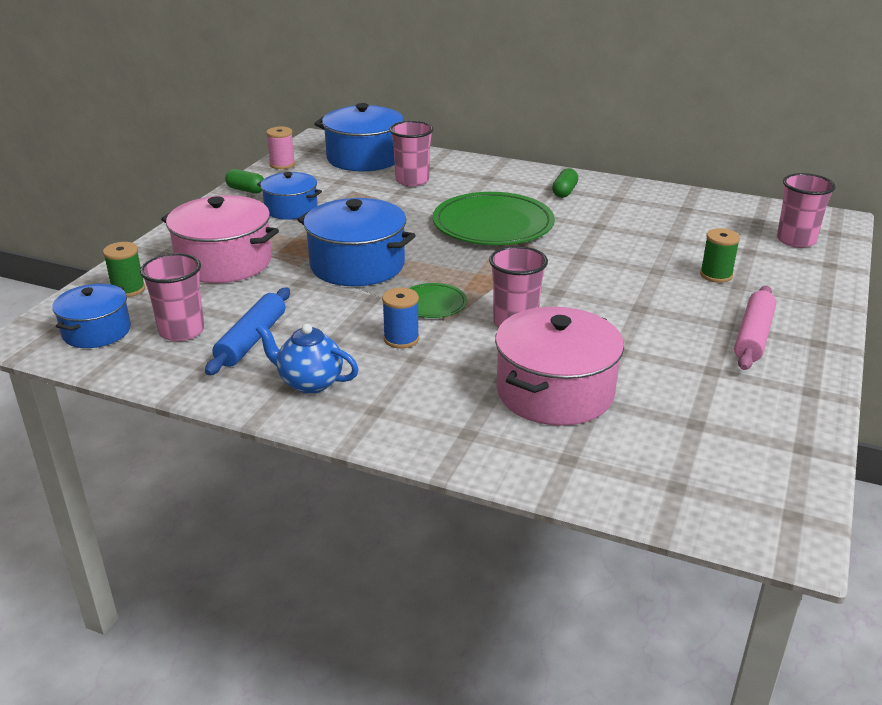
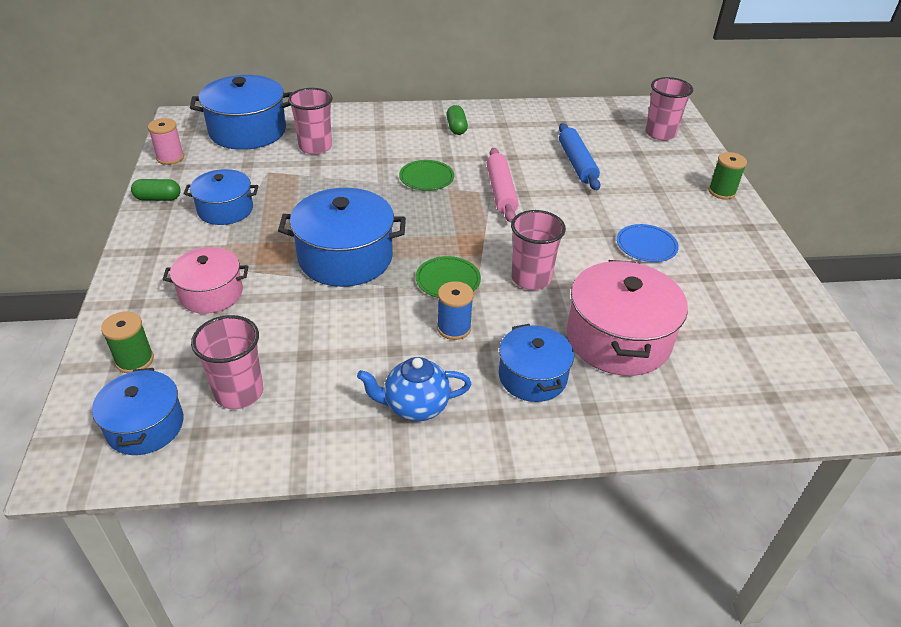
camera: 30 degrees left, 10 degrees up
(224, 262) = (211, 293): pink pot -> pink pot, size x0.62
(252, 340) = (319, 377): blue rolling pin -> blue rolling pin (577, 163)
(437, 394) = (532, 376): none -> blue pot
(493, 224) = (426, 177): green plate -> green plate, size x0.48
(670, 328) = (646, 245): none -> blue plate
(716, 275) = (635, 183): green spool -> green spool (721, 192)
(753, 336) = (706, 234): pink rolling pin -> pink rolling pin (501, 191)

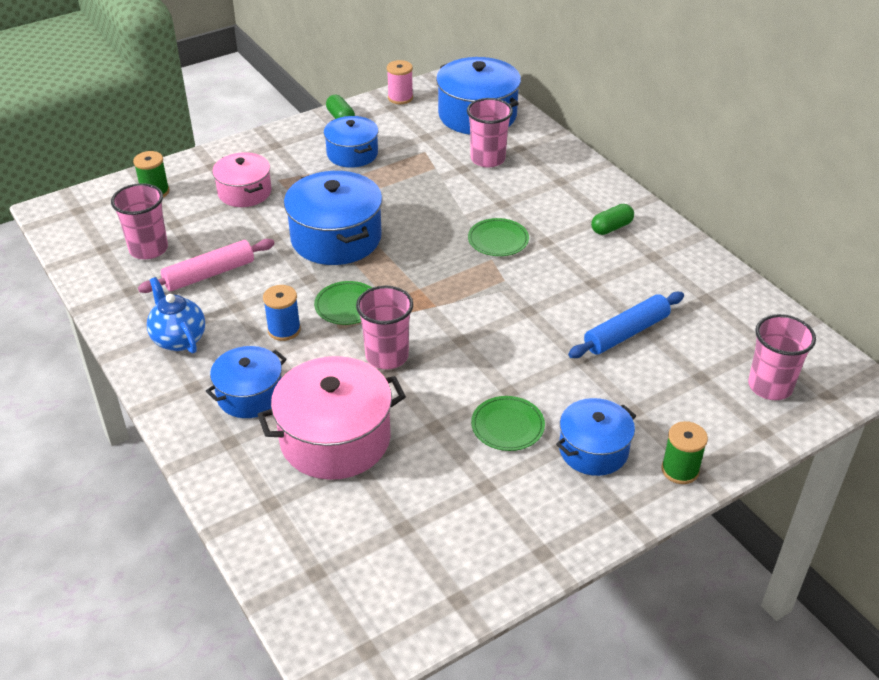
camera: 65 degrees right, 0 degrees up
(145, 426) = (98, 224): blue pot -> blue pot (593, 450)
(501, 191) = (517, 294): pink rolling pin -> pink rolling pin (209, 274)
(646, 245) = (507, 426): blue plate -> green plate

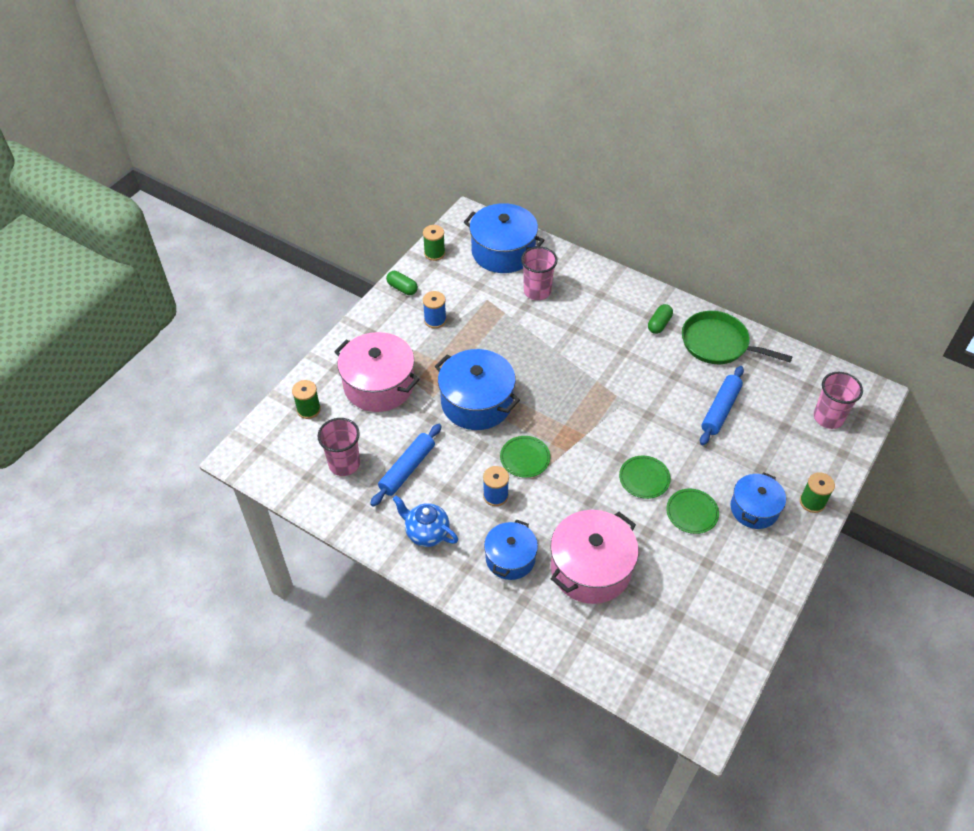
camera: 25 degrees left, 10 degrees up
(209, 274) = (407, 469): pink rolling pin -> blue rolling pin
(244, 192) = (379, 385): pink pot -> pink pot, size x1.61
(352, 154) = (435, 320): blue pot -> blue spool
(387, 356) = (580, 489): pink cup -> none
(400, 98) = (434, 253): pink spool -> green spool
(498, 240) = (590, 362): green plate -> green plate (644, 478)
(673, 267) = (718, 343): none -> green pan

